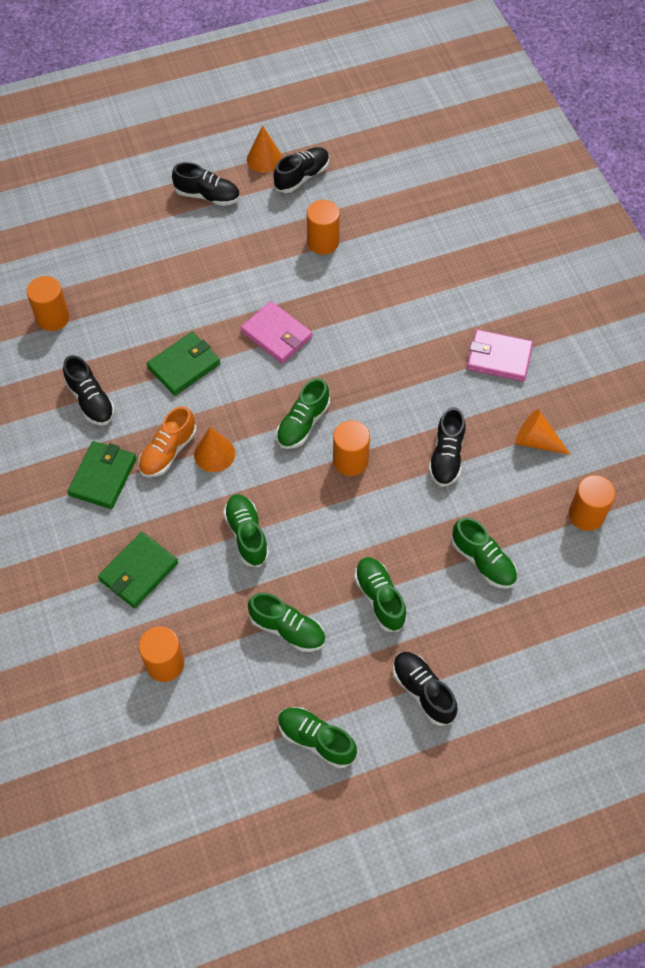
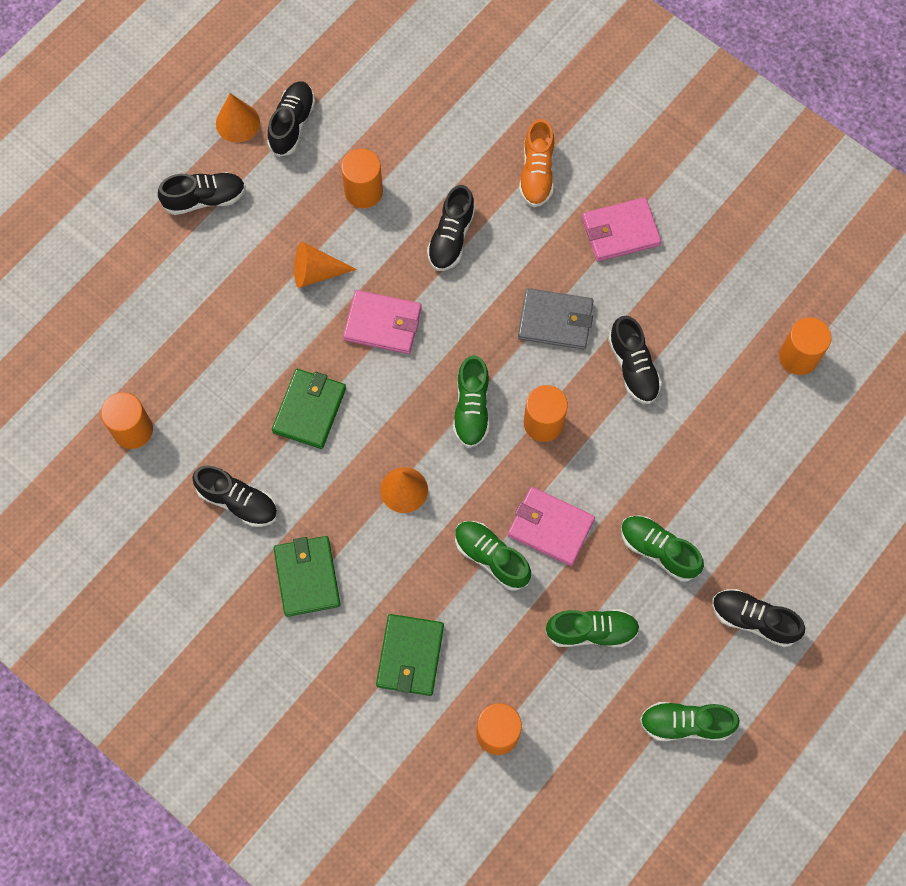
camera: 30 degrees left, 10 degrees up
(168, 451) = (355, 513): orange shoe -> orange shoe (536, 173)
(306, 537) = (550, 527): none -> pink wallet
(366, 301) = (451, 237): none -> black shoe
(407, 395) = (555, 320): none -> grey wallet
(483, 561) = (731, 458): green shoe -> none
(536, 441) = (708, 304): orange cone -> orange cone (316, 272)

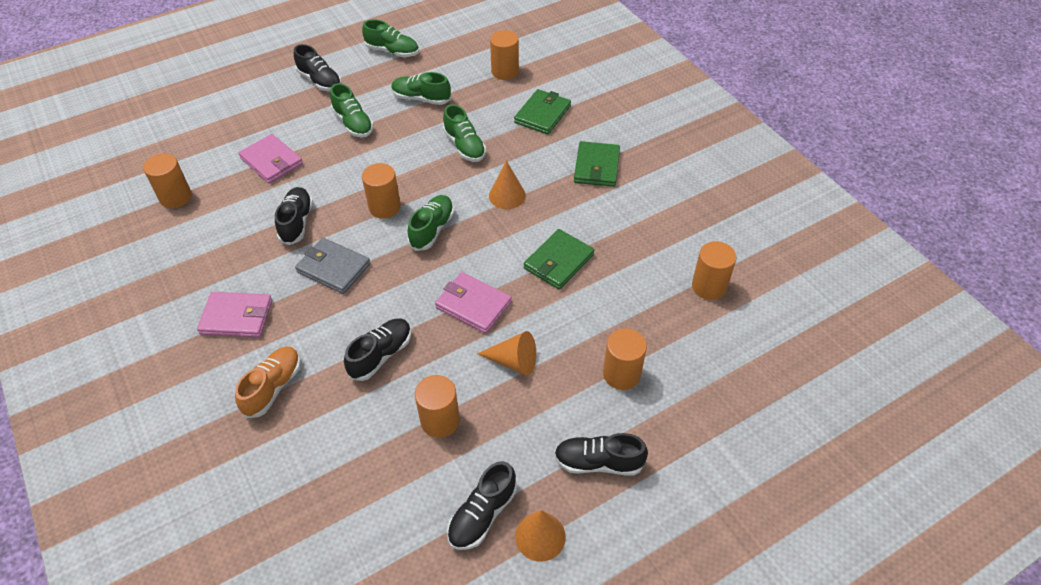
camera: 160 degrees left, 20 degrees down
(204, 292) = (621, 374): none -> orange cylinder
(238, 501) = (634, 220): black shoe -> none
(550, 527) = (416, 151): pink wallet -> pink wallet (272, 161)

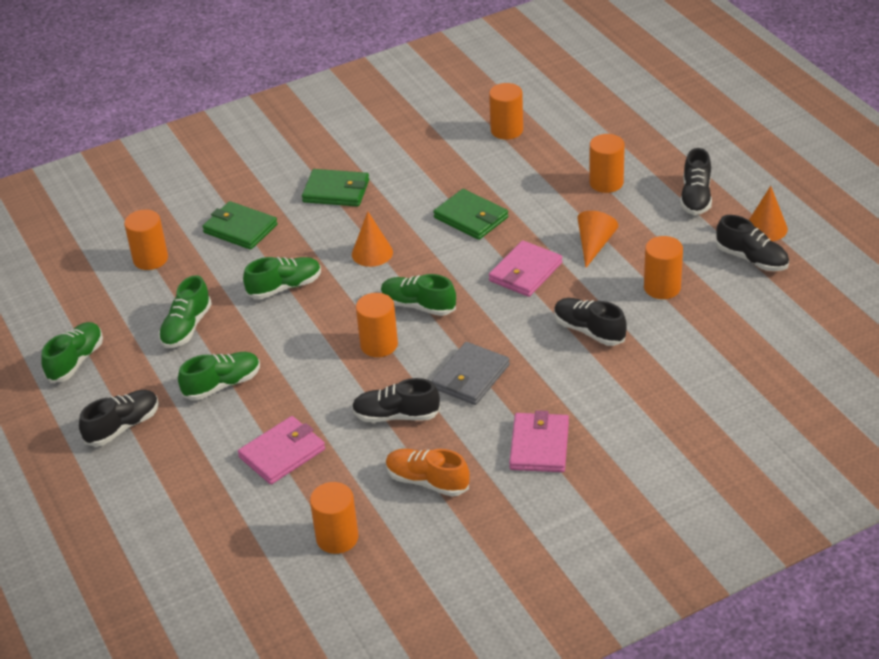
camera: 85 degrees left, 10 degrees down
(273, 387) = (631, 403): orange shoe -> orange shoe (427, 481)

